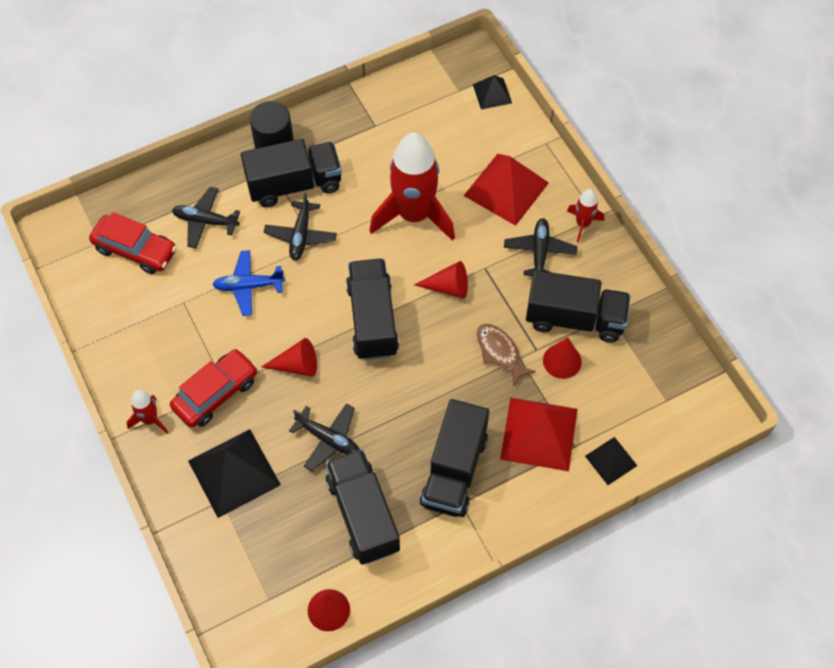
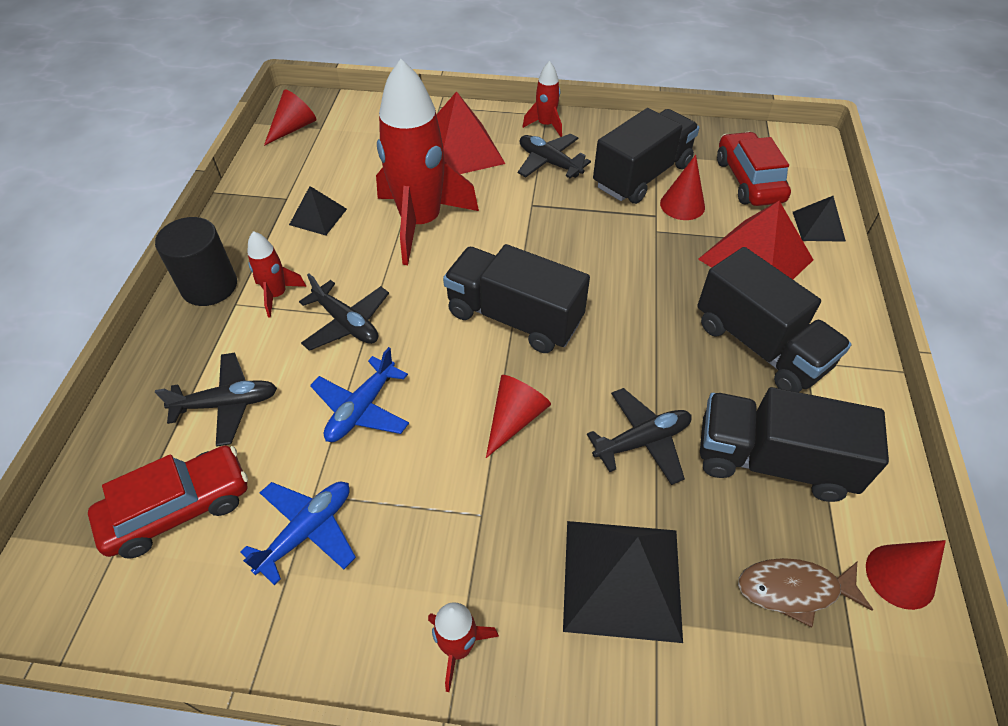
camera: 55 degrees left, 10 degrees down
(162, 314) = (307, 531): none -> blue plane
(205, 221) = (227, 404): black plane -> black plane turned 150 degrees counterclockwise
(216, 393) = (483, 532): red car -> red car (748, 180)
(294, 184) = (277, 295): black truck -> red rocket
(448, 287) = (530, 240): red cone -> red cone (293, 128)
(492, 93) = (350, 111): black pyramid -> black pyramid (318, 216)
(499, 352) = (638, 241): brown fish -> brown fish (794, 590)

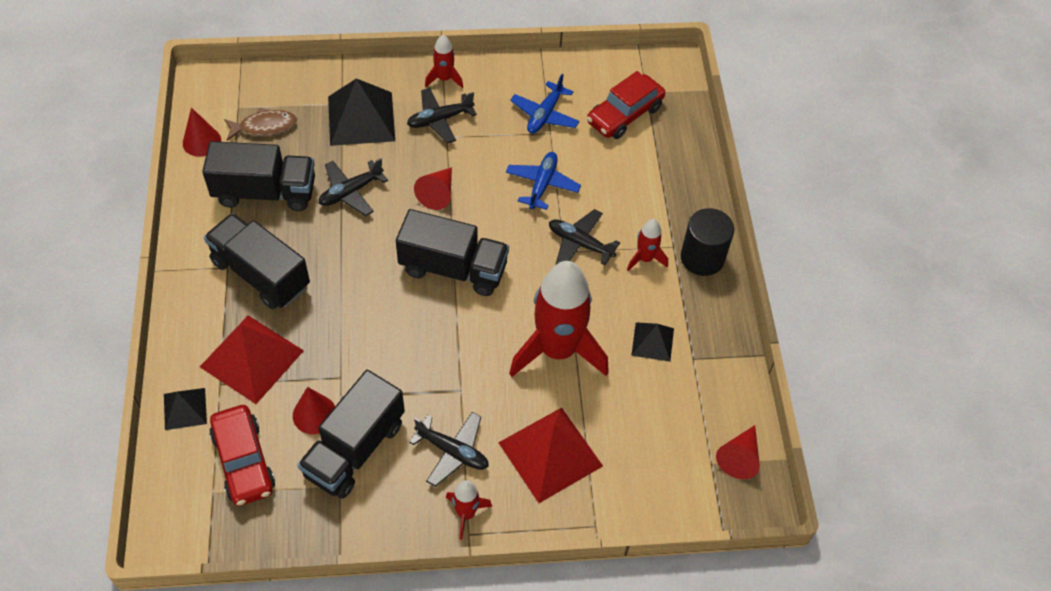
camera: 165 degrees right, 5 degrees up
(227, 404) = (633, 174): black plane -> black plane (440, 120)

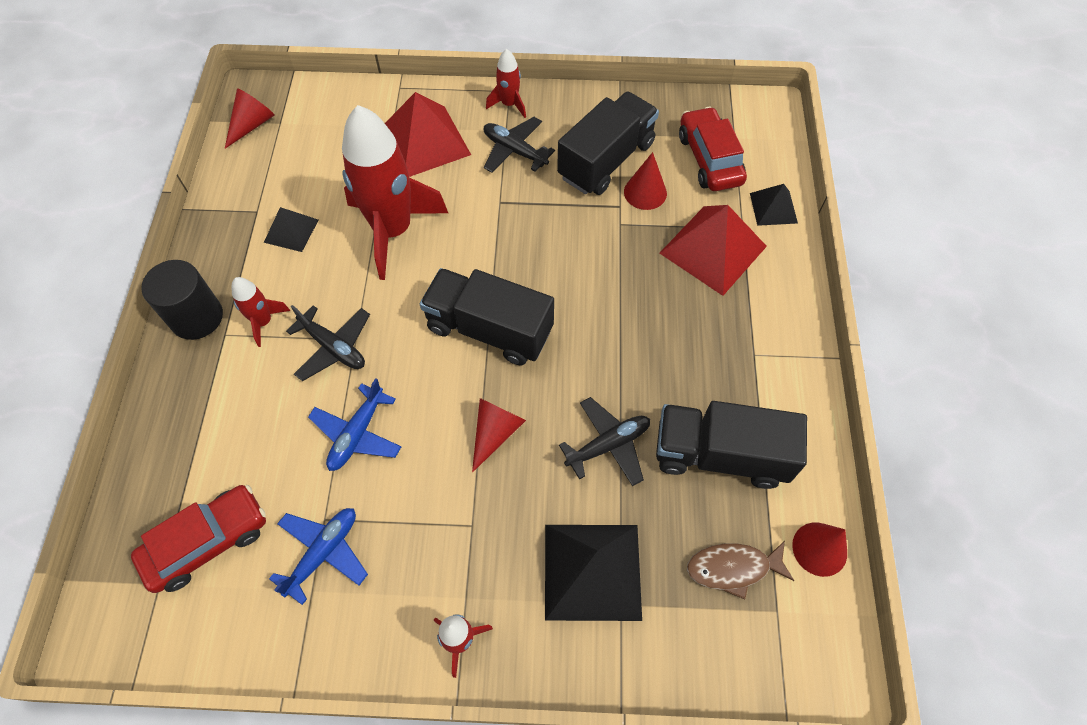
camera: 170 degrees left, 5 degrees up
(261, 274) = (713, 342): black truck -> none
(440, 120) = (477, 558): black plane -> none

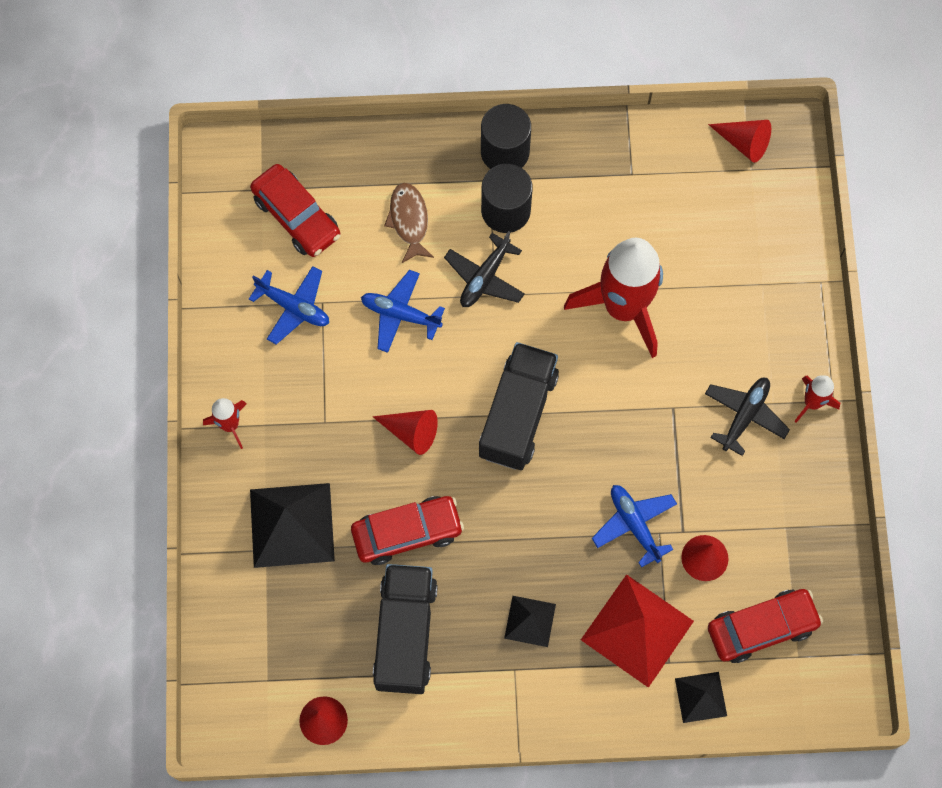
camera: 85 degrees right, 10 degrees up
(263, 322) = (505, 210): red rocket -> black cylinder
(291, 231) = (612, 212): black pyramid -> black pyramid (530, 621)
(425, 141) = (745, 320): red pyramid -> none
(606, 160) = (744, 514): black truck -> none
(608, 445) = (407, 532): black plane -> red car
(611, 242) = (634, 524): none -> blue plane
(733, 568) = (301, 643): brown fish -> brown fish (409, 221)

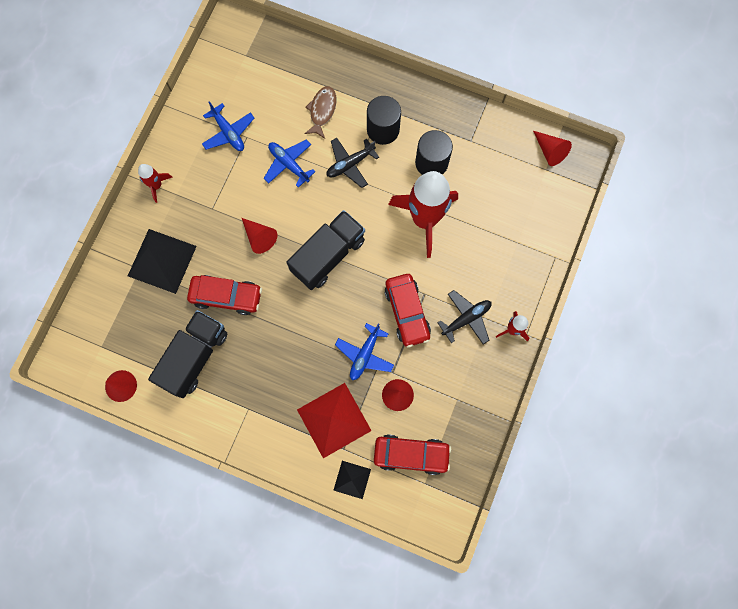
camera: 25 degrees right, 5 degrees up
(297, 216) = (257, 80): red car -> red car (407, 312)
(505, 152) = (400, 94): black cylinder -> black cylinder (431, 163)
(530, 621) = (272, 384): black pyramid -> none
(634, 524) = (365, 354): blue plane -> blue plane turned 150 degrees counterclockwise

